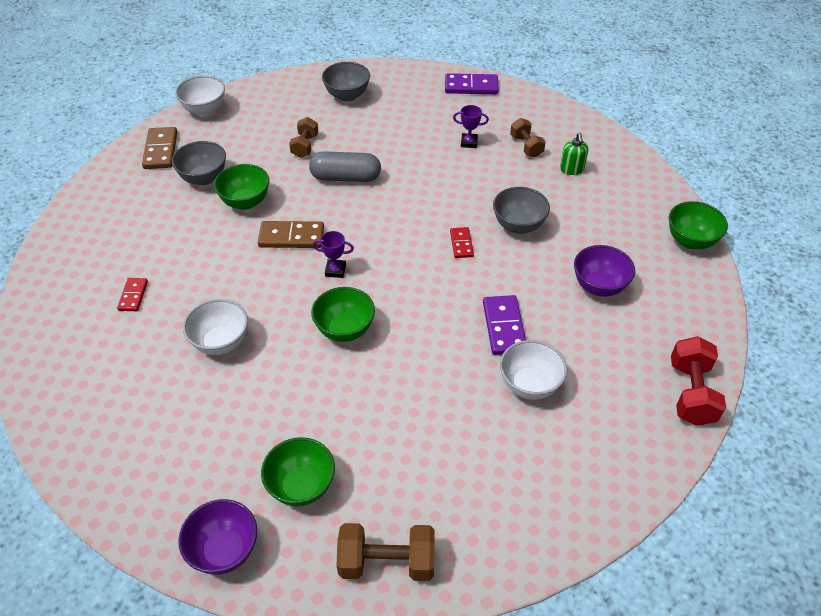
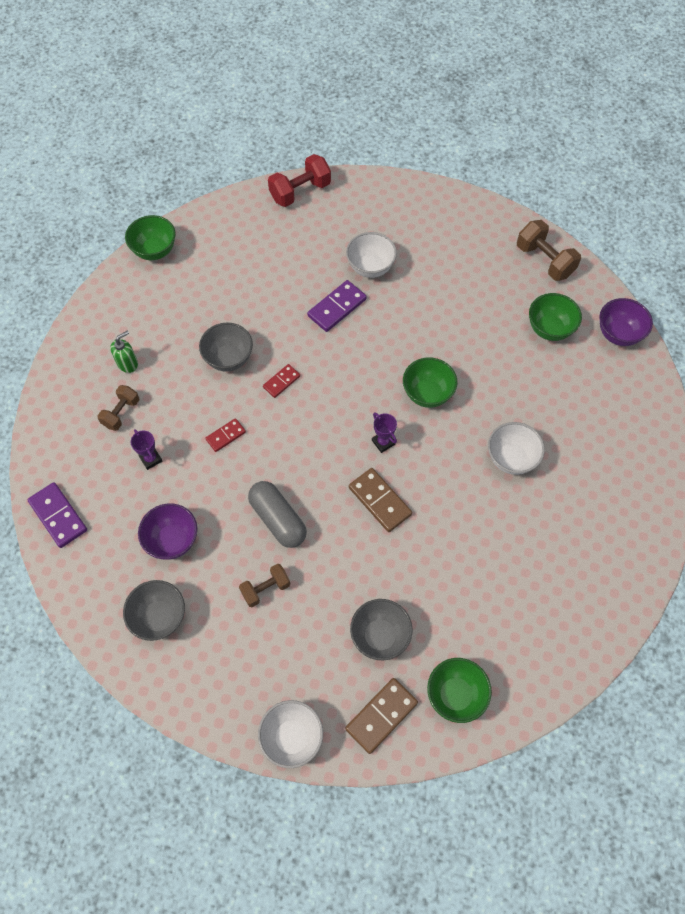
camera: 130 degrees left, 15 degrees up
(133, 296) = (536, 557): red domino -> red domino (226, 436)
(245, 202) = (375, 572): green bowl -> green bowl (455, 695)
(599, 286) = (250, 278): purple bowl -> purple bowl (172, 540)

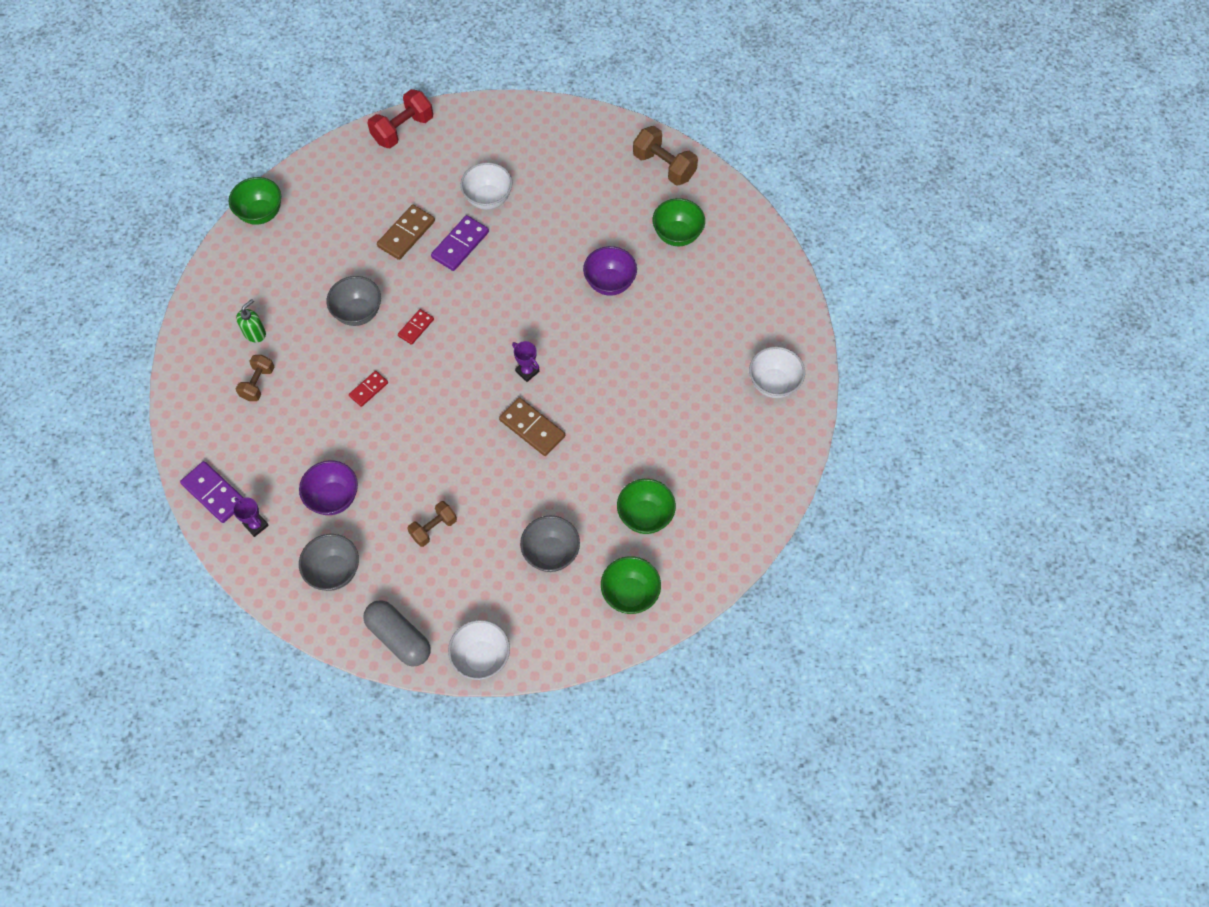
camera: 10 degrees left, 0 degrees up
(151, 459) = (297, 424): purple trophy -> purple trophy (256, 525)
(278, 519) = (434, 461): grey capsule -> grey capsule (399, 638)
(381, 716) = (563, 624): brown domino -> brown domino (406, 234)
(427, 394) = (564, 317): green bowl -> green bowl (645, 516)
(511, 458) = (655, 368): white bowl -> white bowl (773, 383)
(618, 334) = (746, 230): purple bowl -> purple bowl (610, 283)

